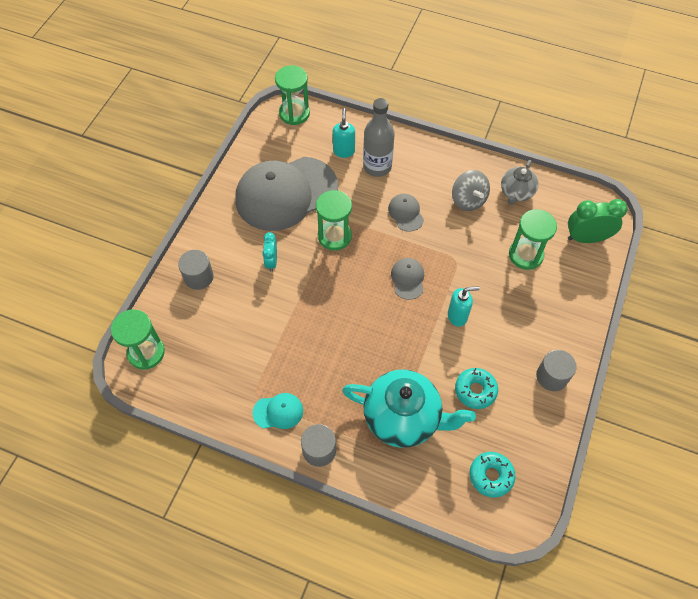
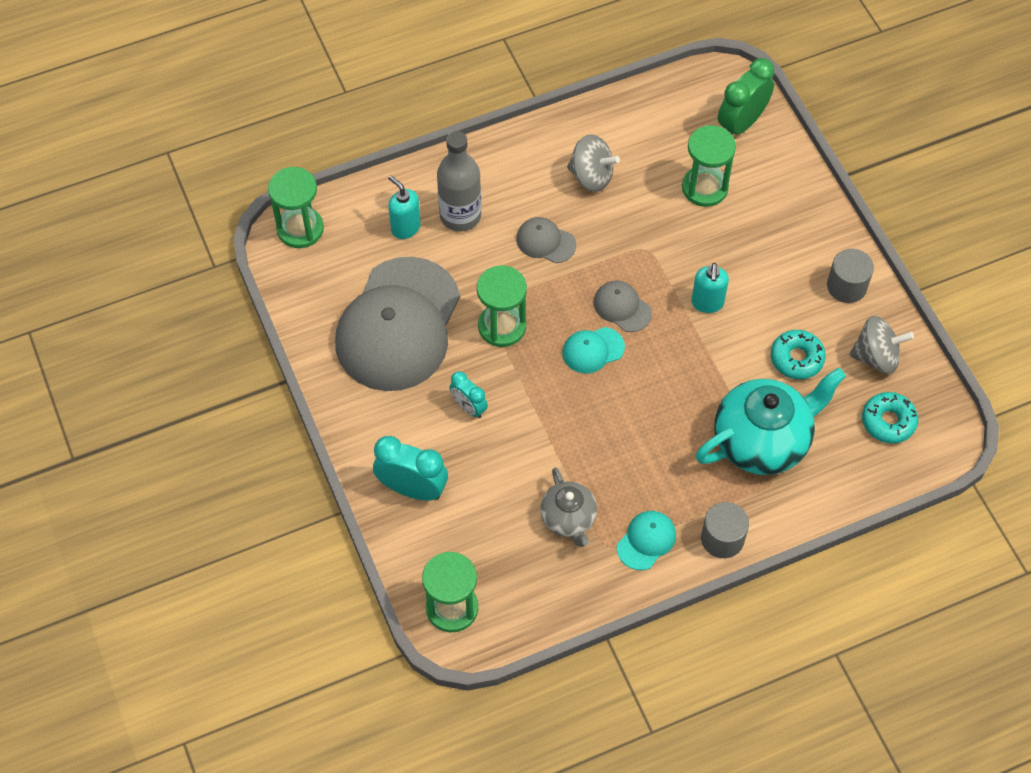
camera: 45 degrees left, 0 degrees up
(198, 277) = (412, 489): grey cylinder -> turquoise clock
(366, 287) = (593, 350): none -> turquoise cap
(457, 316) = (707, 303): turquoise soap dispenser -> turquoise soap dispenser turned 150 degrees clockwise
(516, 193) = (629, 129): grey teapot -> grey teapot (568, 519)
(525, 432) = (876, 357): none -> grey spinning top

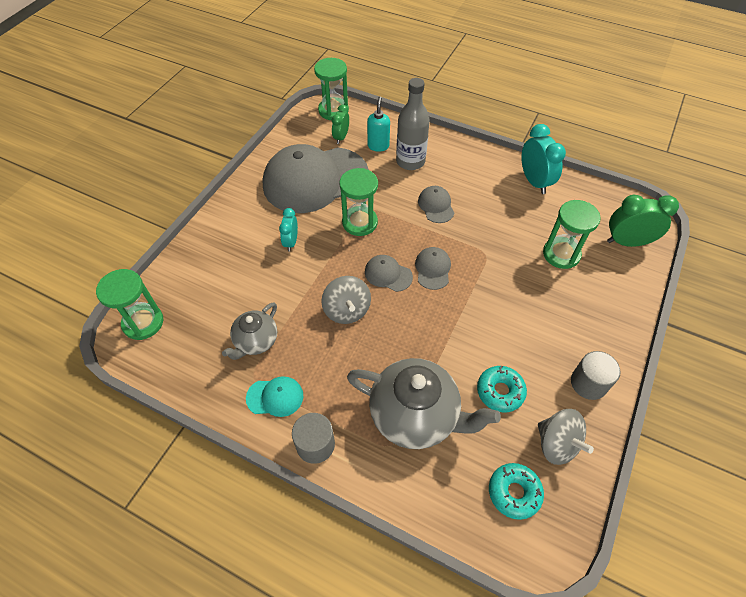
camera: 50 degrees right, 5 degrees down
(355, 253) = (341, 137): none -> green clock
(412, 489) = (213, 251): turquoise clock -> turquoise clock (534, 182)
(591, 176) = (502, 198): grey spinning top -> grey spinning top (347, 310)
(593, 350) = (388, 274): turquoise cap -> grey cap
(707, 303) = (484, 310): turquoise soap dispenser -> none
(762, 441) = (416, 416): turquoise teapot -> grey teapot

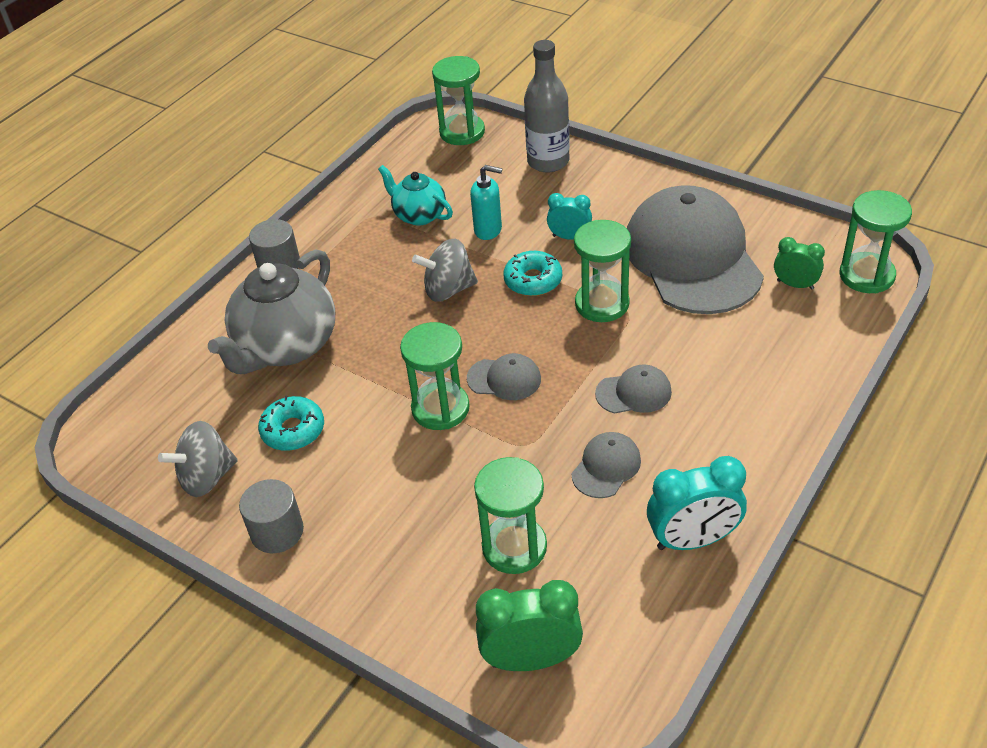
camera: 100 degrees right, 10 degrees down
(256, 341) = (419, 215): grey teapot -> turquoise teapot
(275, 397) = (343, 233): turquoise cap -> none
(378, 146) = (778, 329): turquoise soap dispenser -> turquoise soap dispenser (488, 230)
(388, 274) = (501, 330): grey cap -> grey cap (606, 467)
(410, 161) = (740, 368): grey bottle -> grey bottle (548, 161)
(464, 302) = (440, 408): none -> green hourglass
(514, 492) = (166, 425): turquoise donut -> turquoise donut (533, 280)
(627, 242) = (531, 659): green clock -> green clock turned 105 degrees counterclockwise

